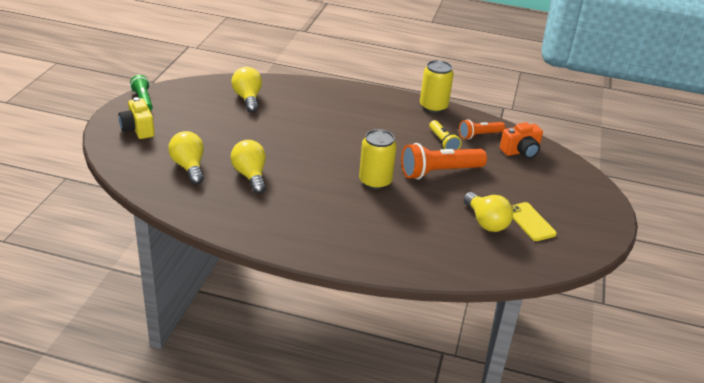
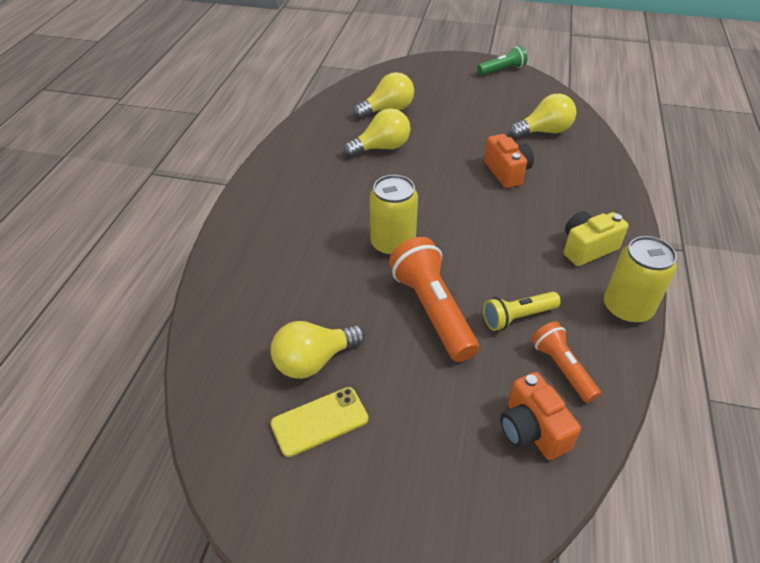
camera: 90 degrees right, 10 degrees up
(138, 129) = (445, 75): yellow camera -> yellow camera (587, 248)
(297, 123) = (507, 172): none -> orange camera

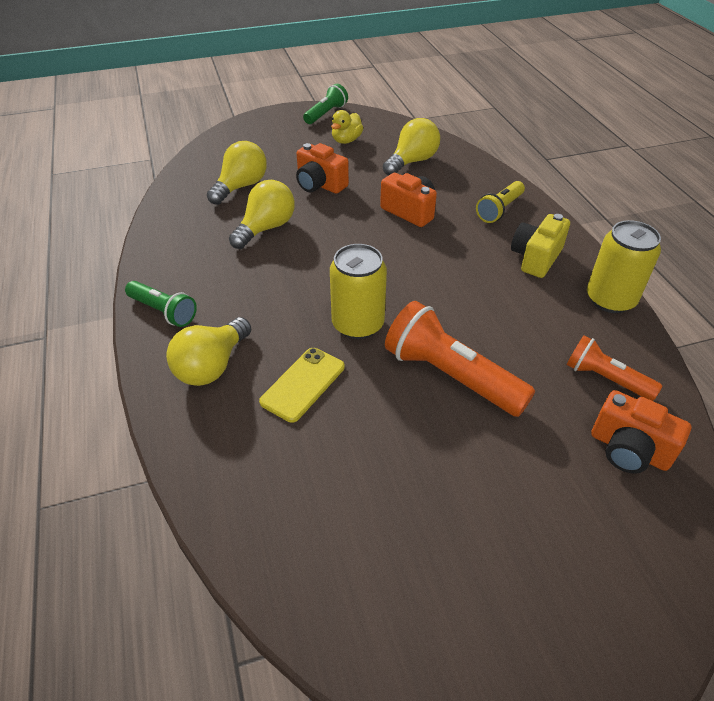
camera: 30 degrees left, 0 degrees up
(266, 183) = (164, 311): none -> green flashlight
(314, 361) = (376, 486): yellow light bulb -> yellow light bulb (212, 366)
(319, 421) = (435, 548): yellow phone -> yellow phone (303, 384)
(450, 127) = (320, 185): none -> orange camera
(501, 97) = (346, 140): none -> yellow duck
(517, 317) = (531, 348): yellow flashlight -> yellow flashlight (499, 210)

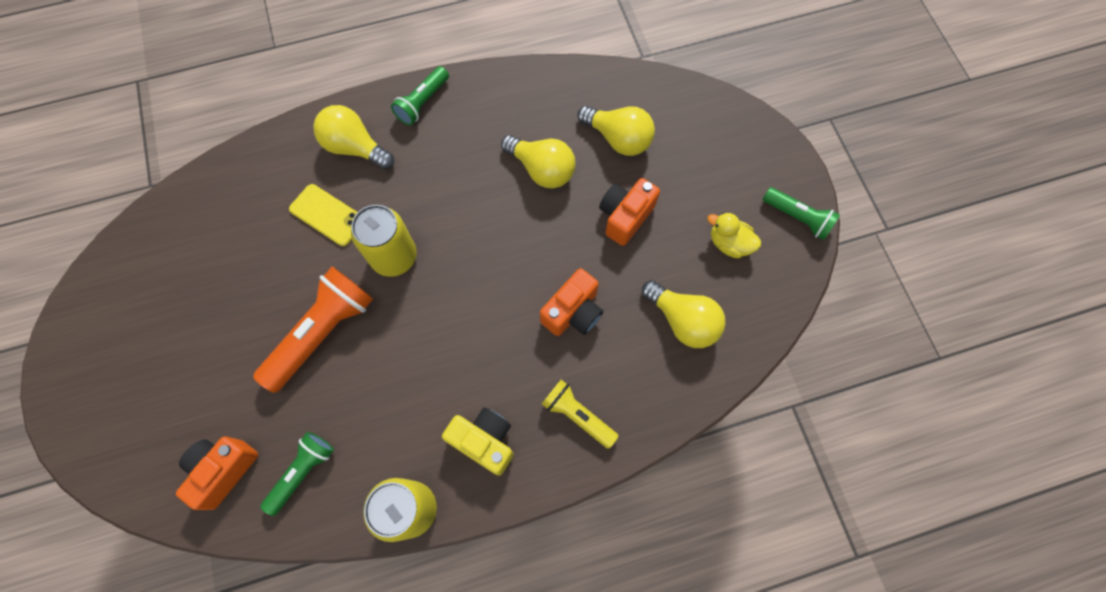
camera: 90 degrees right, 25 degrees up
(605, 379) = (302, 472): orange flashlight -> green flashlight

